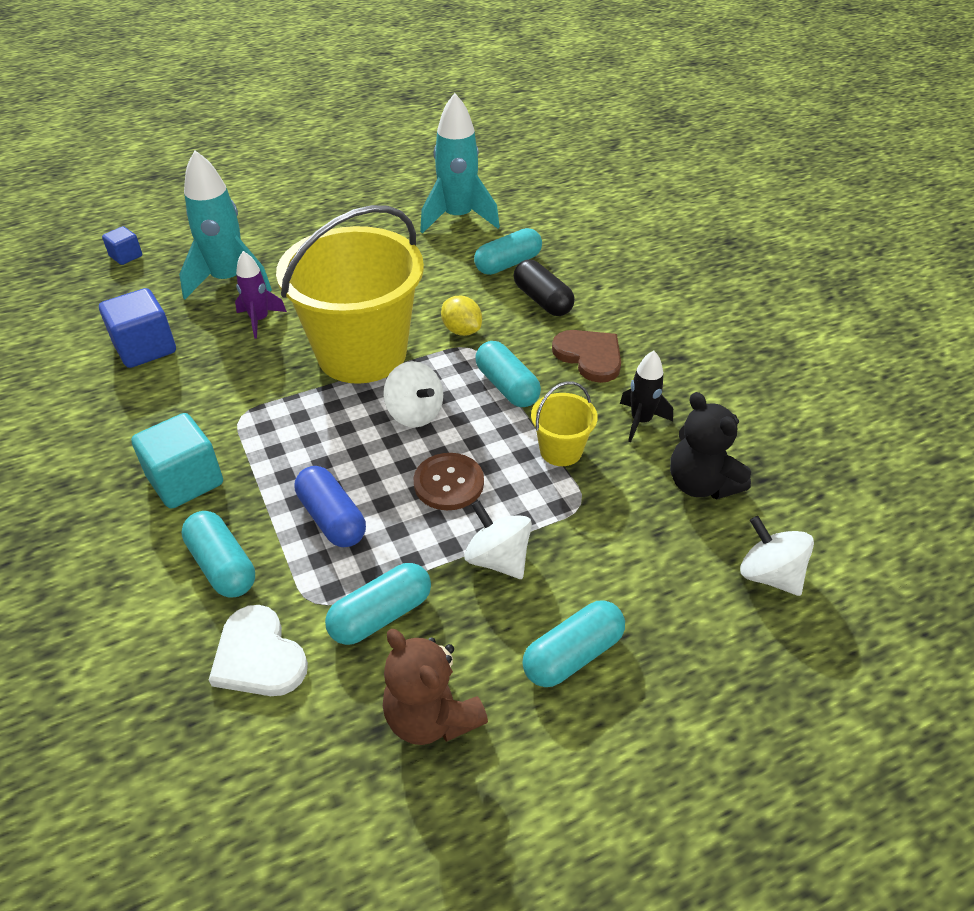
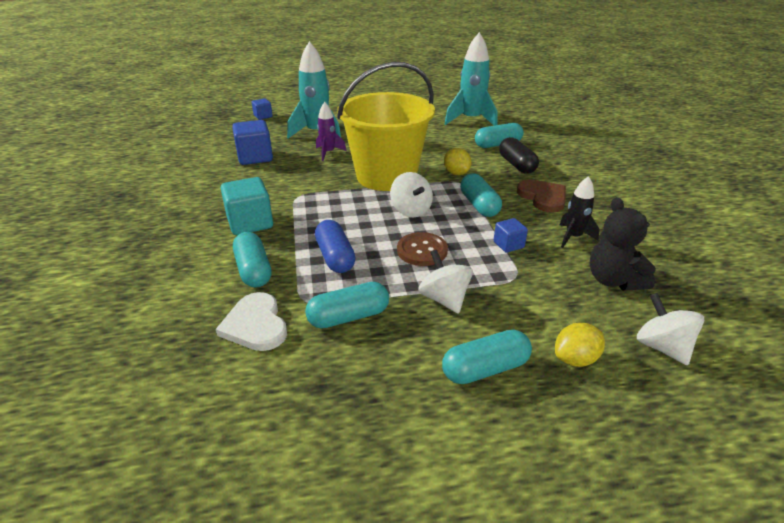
camera: 15 degrees right, 10 degrees down
(431, 717) = (363, 387): brown teddy bear -> none
(561, 450) = (508, 245): yellow bucket -> blue cube
(674, 615) = (575, 359): none -> yellow lemon

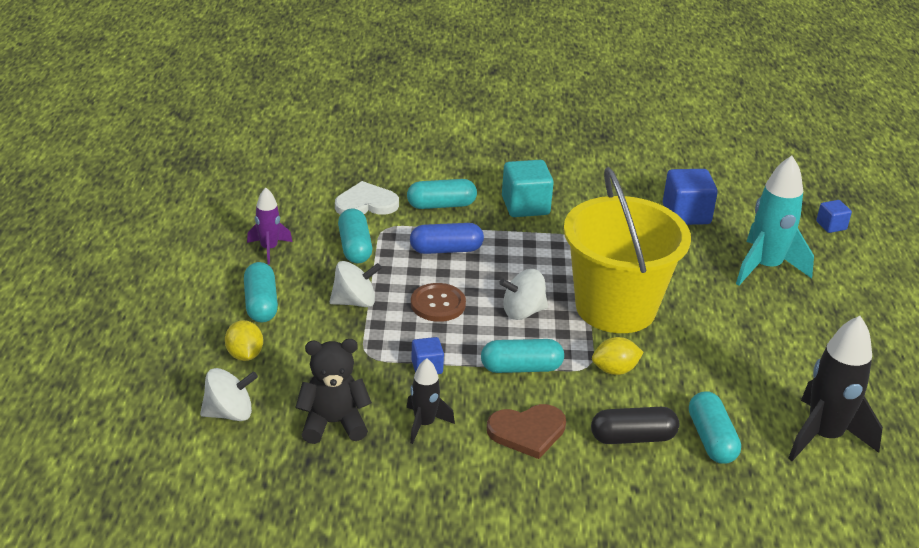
camera: 100 degrees right, 0 degrees up
(328, 153) = (694, 270): purple rocket -> purple rocket (269, 249)
(471, 120) = (824, 436): turquoise rocket -> black rocket

